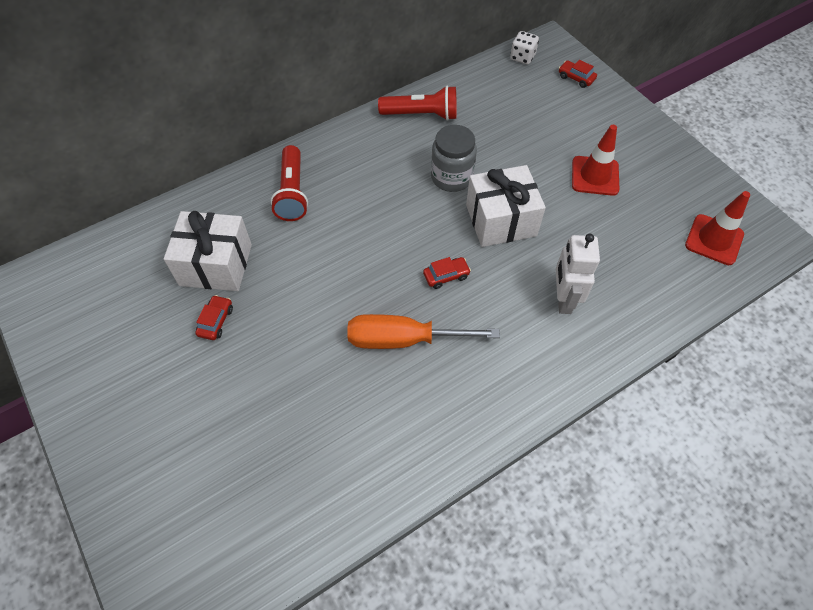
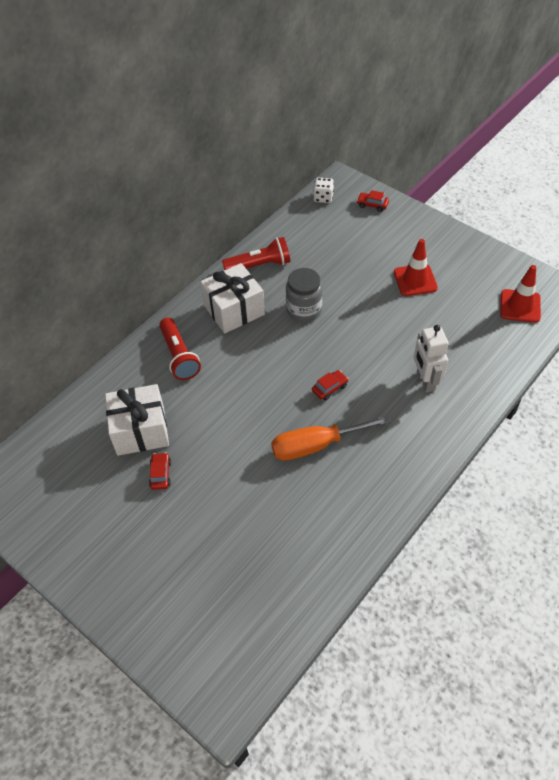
camera: 15 degrees left, 5 degrees down
(501, 220) = (355, 334): white gift -> white gift (234, 310)

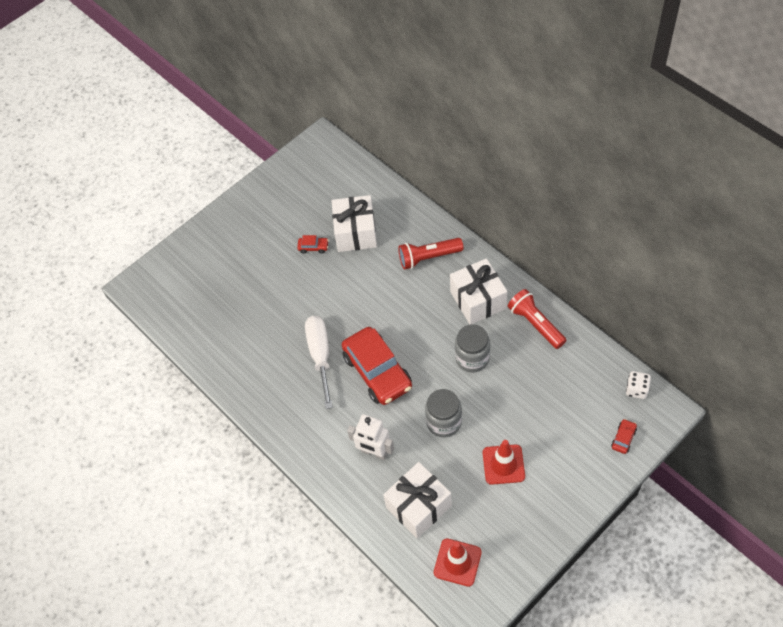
camera: 100 degrees right, 5 degrees up
(260, 265) = (535, 323): red flashlight -> red flashlight turned 150 degrees clockwise
(315, 445) = (320, 355): orange screwdriver -> white screwdriver
(330, 388) = (377, 372): red car -> red car, size x2.50
(379, 327) = (444, 422): none -> grey jar
(425, 381) = (374, 452): white robot -> white robot turned 150 degrees counterclockwise
(474, 339) = (418, 506): none -> white gift

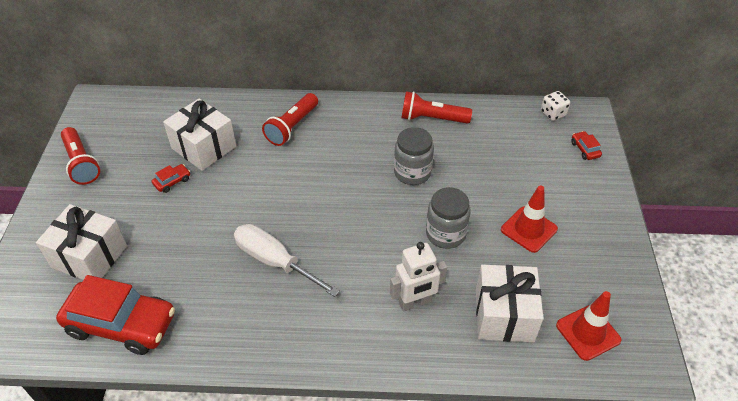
camera: 50 degrees left, 10 degrees down
(273, 192) = (81, 163): none -> red flashlight
(377, 372) = (344, 237): red car -> red car (121, 324)
(478, 300) = (368, 131): white gift -> white gift (89, 256)

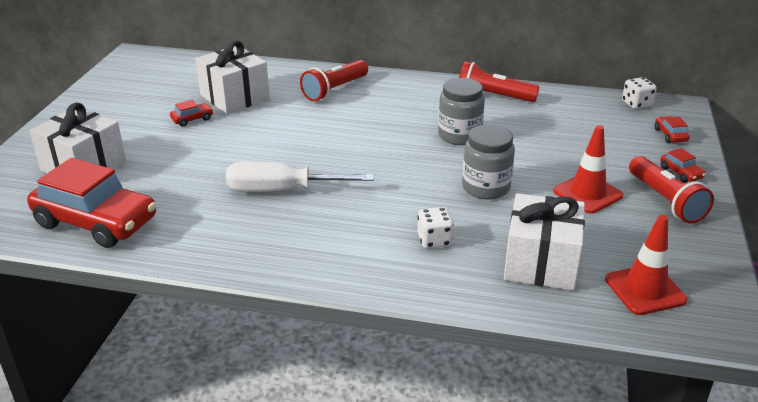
camera: 10 degrees right, 15 degrees down
(81, 163) = (103, 98): red flashlight -> red flashlight (666, 201)
(274, 261) = (282, 190): white screwdriver -> white screwdriver turned 45 degrees counterclockwise
(415, 302) = (434, 240): white robot -> white dice
(598, 194) = (680, 173): none -> red car

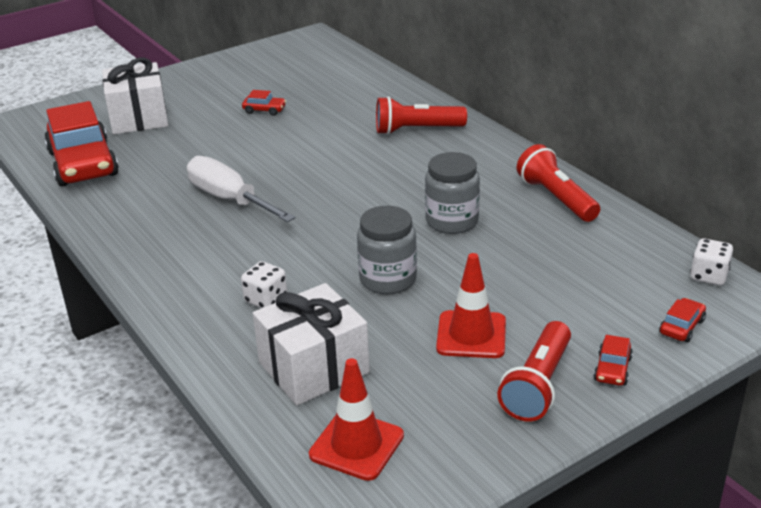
camera: 45 degrees right, 0 degrees up
(234, 97) = (325, 103): white gift -> none

